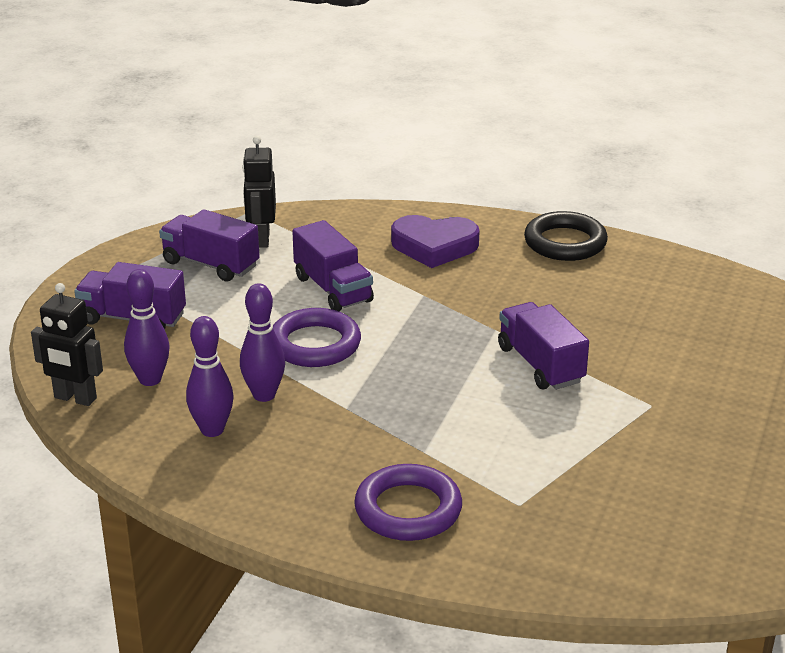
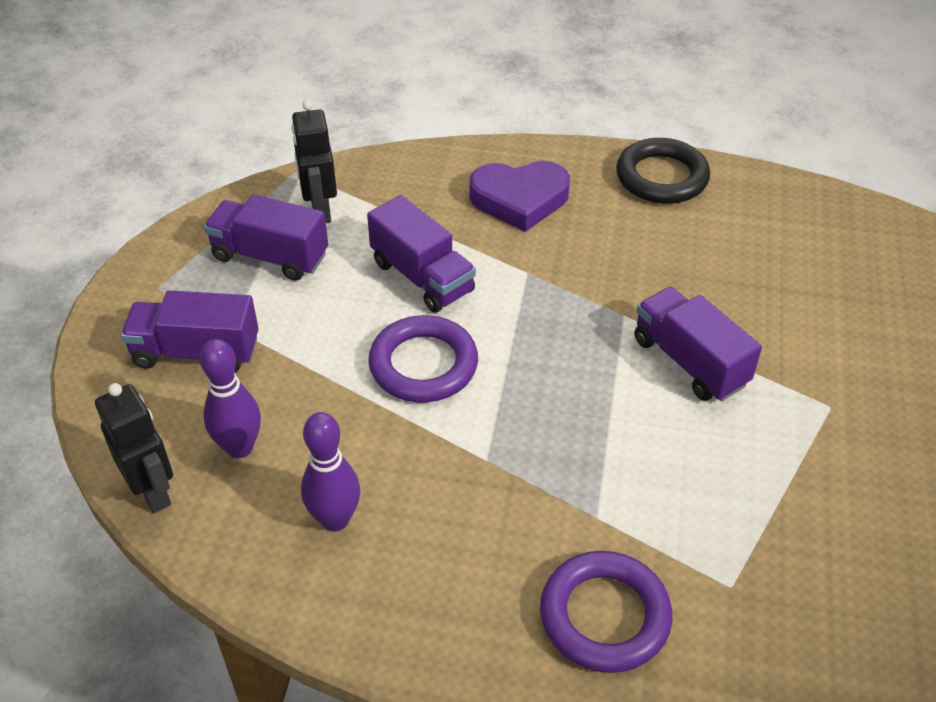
camera: 10 degrees left, 15 degrees up
(75, 398) = (153, 492): black robot -> black robot turned 135 degrees counterclockwise
(264, 395) = (384, 453): purple bowling pin -> none

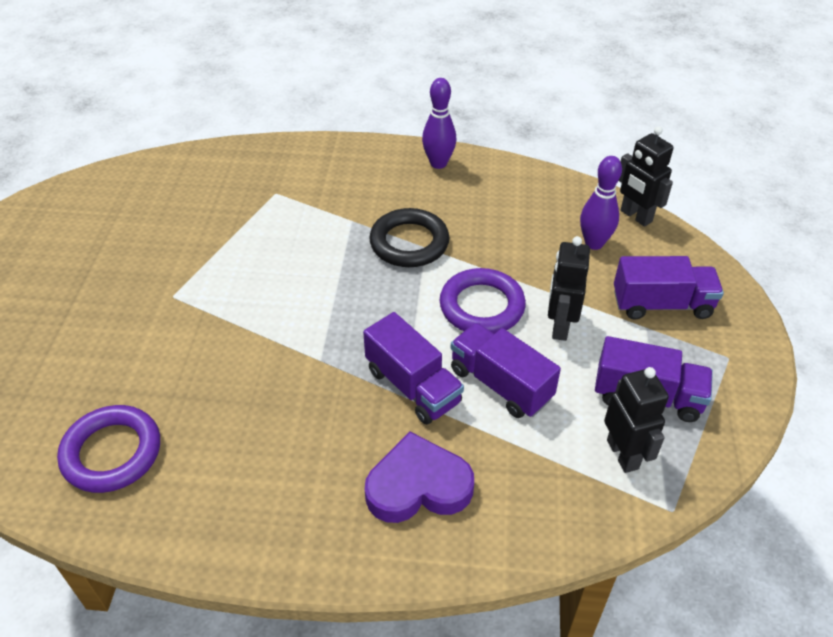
camera: 175 degrees right, 0 degrees up
(334, 334) = (559, 326): none -> black robot
(335, 519) = (515, 209): purple bowling pin -> purple bowling pin (438, 163)
(604, 616) = (350, 176): purple ring -> purple ring (112, 453)
(661, 177) = (258, 532): black ring -> black ring (409, 243)
(689, 362) = (271, 322): purple truck -> purple truck (413, 386)

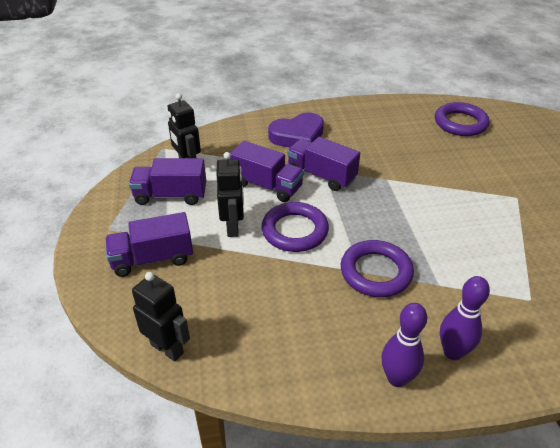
camera: 165 degrees right, 5 degrees down
(409, 243) = (376, 272): black ring -> purple ring
(594, 243) = (210, 306): purple bowling pin -> purple bowling pin (452, 352)

